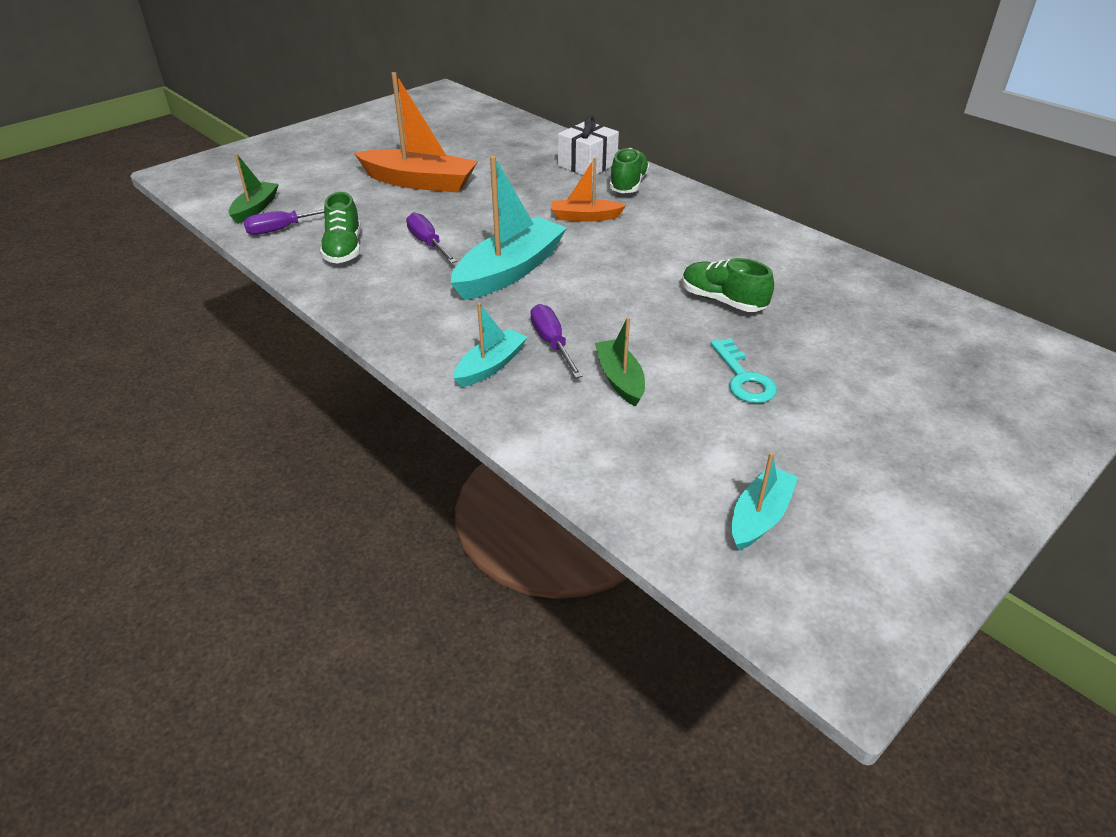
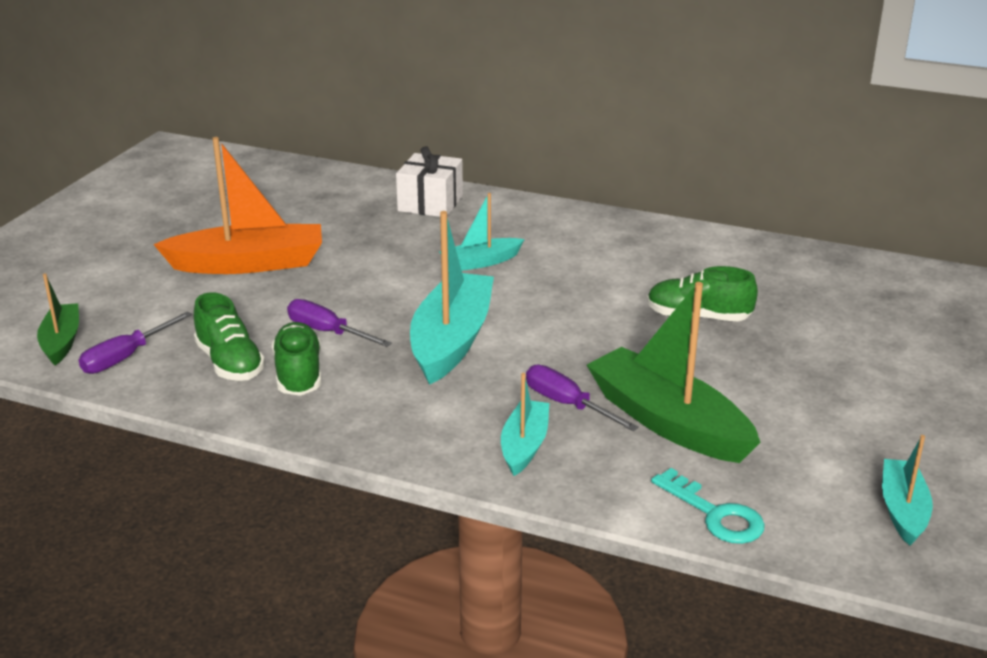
camera: 25 degrees left, 10 degrees down
(585, 217) = (480, 262): orange boat -> turquoise boat
(620, 379) = (668, 422): green boat -> green boat, size x1.83
(628, 184) = (495, 216): green shoe -> green shoe (298, 374)
(743, 378) = (782, 387): turquoise key -> turquoise key (715, 514)

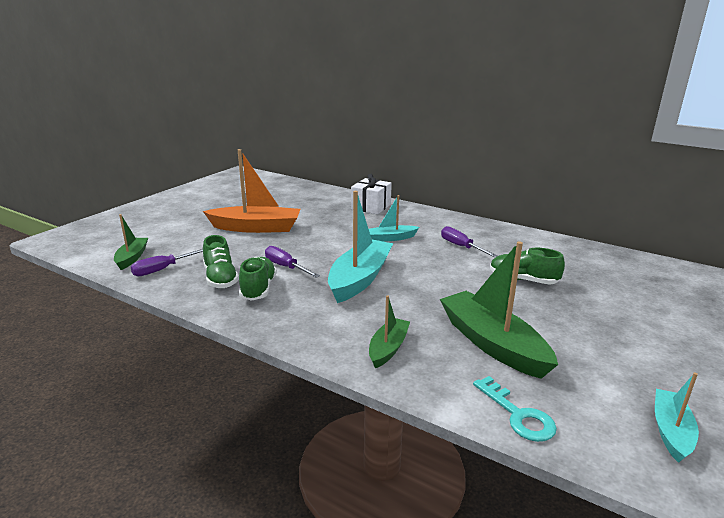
camera: 10 degrees right, 5 degrees down
(524, 445) = (388, 348): turquoise boat -> green boat
(567, 404) = (424, 325): purple screwdriver -> purple screwdriver (461, 247)

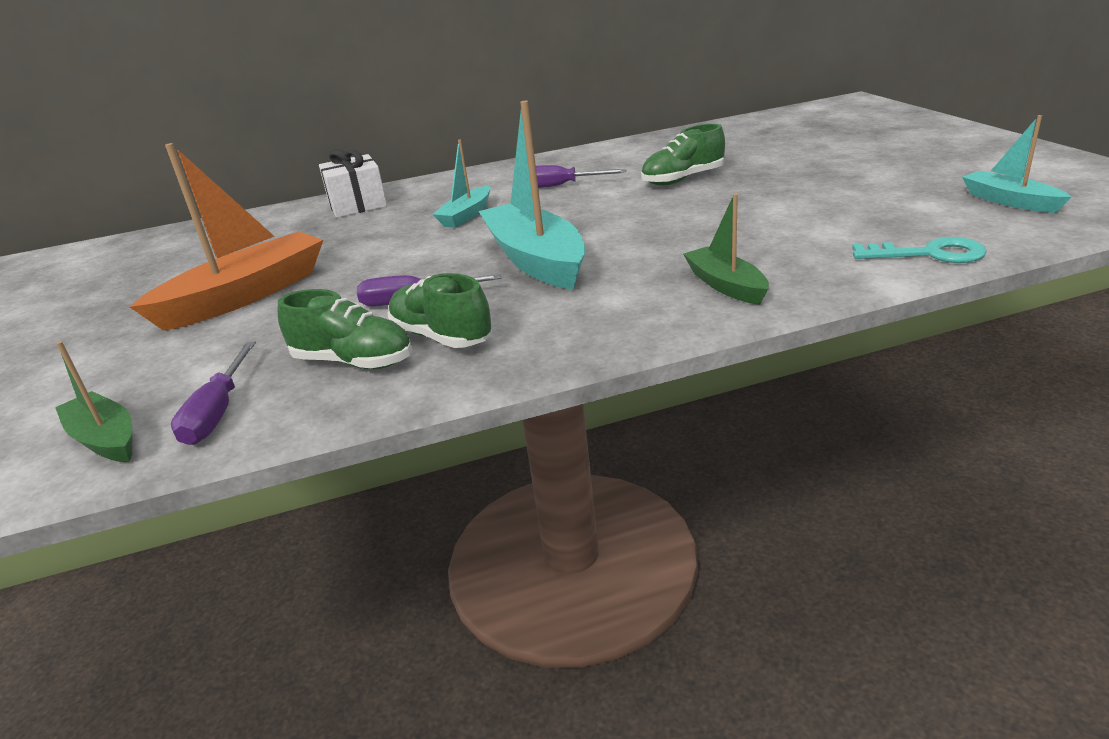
camera: 45 degrees left, 5 degrees up
(492, 344) = (787, 229): green boat -> none

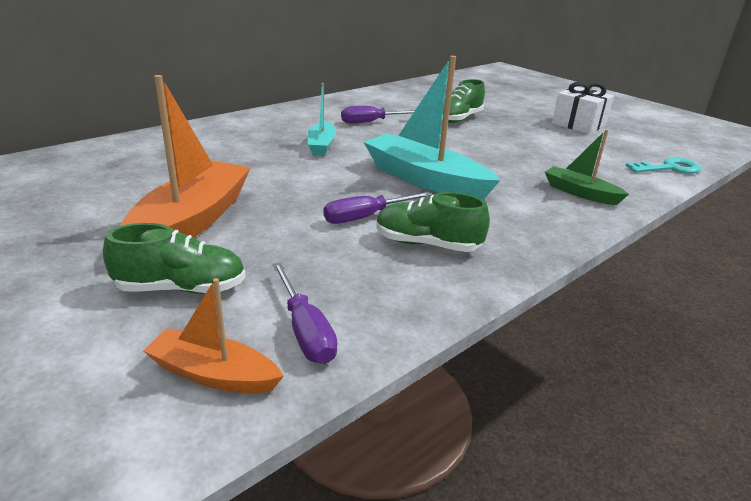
camera: 30 degrees left, 0 degrees up
(105, 439) = (213, 374): green boat -> orange boat
(353, 362) = (378, 271): green shoe -> green shoe (181, 288)
(357, 205) = (203, 136): white gift -> white gift (578, 124)
(1009, 201) = (670, 135): turquoise boat -> none

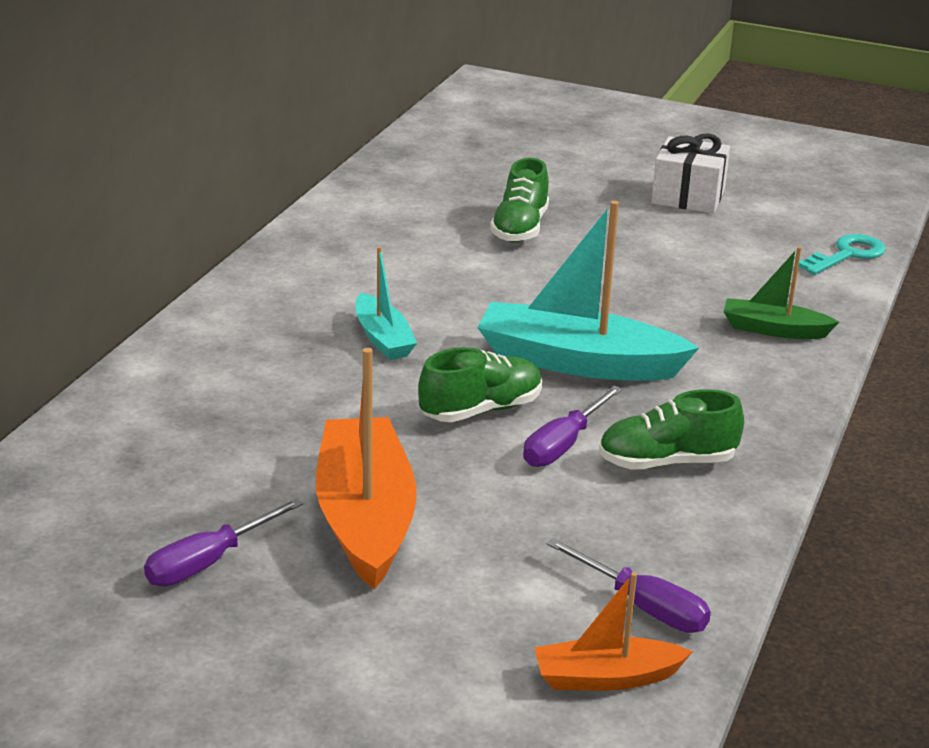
camera: 25 degrees left, 0 degrees up
(181, 288) = (464, 605): green shoe -> green shoe (481, 410)
(371, 122) = (404, 270): purple screwdriver -> purple screwdriver (209, 562)

